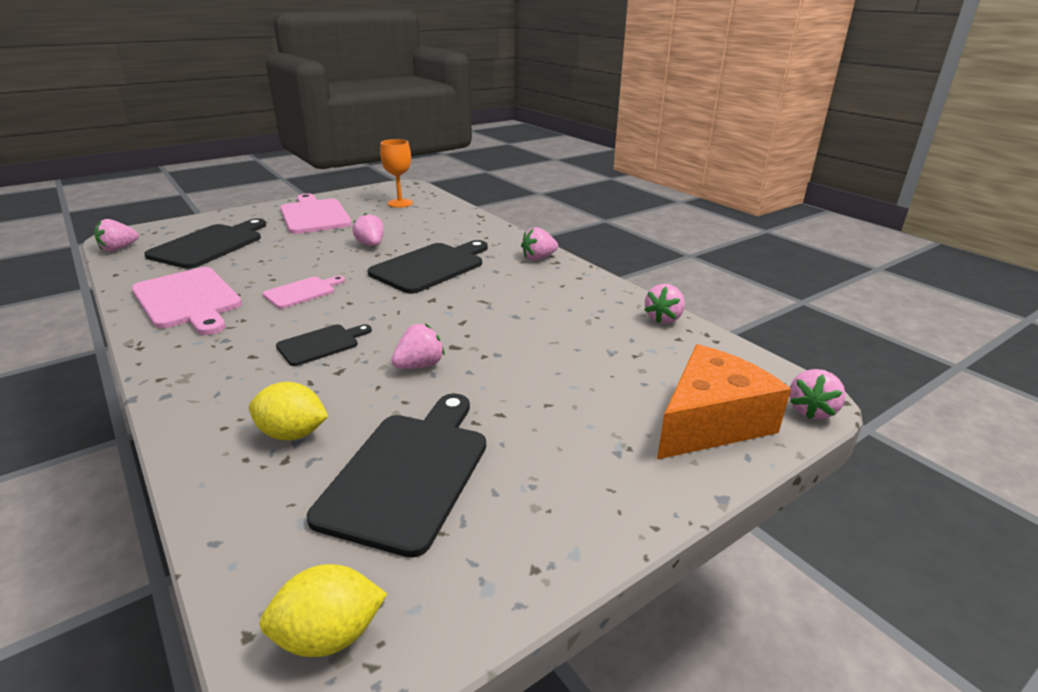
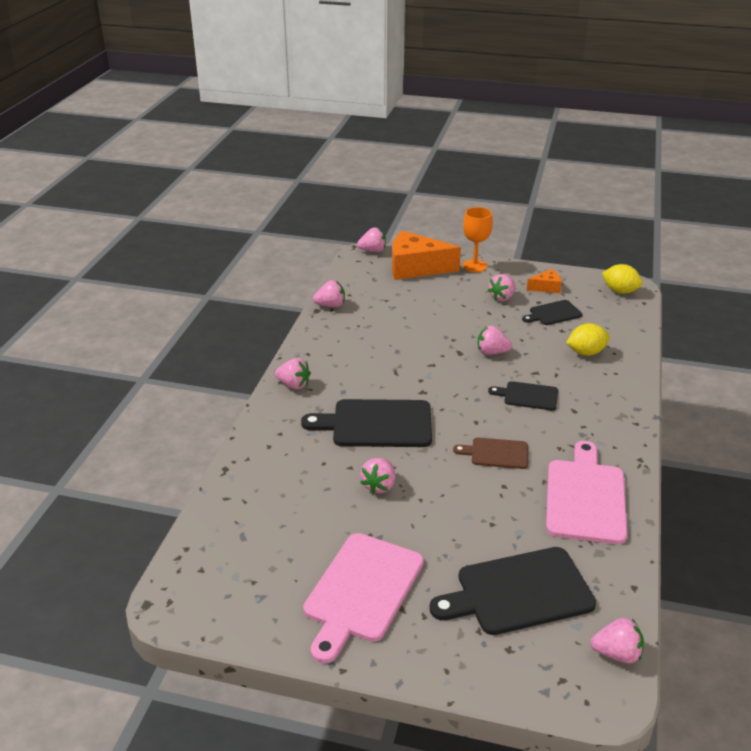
camera: 130 degrees left, 5 degrees up
(292, 434) = (586, 352): yellow lemon -> yellow lemon turned 75 degrees counterclockwise
(302, 292) = (496, 453): pink cutting board -> brown cutting board
(400, 203) = (246, 554): orange goblet -> orange goblet (474, 266)
(409, 473) = (553, 313): black cutting board -> black cutting board, size x0.55
(485, 526) = (546, 287): none -> orange cheese
(520, 451) = (502, 297): none -> pink strawberry

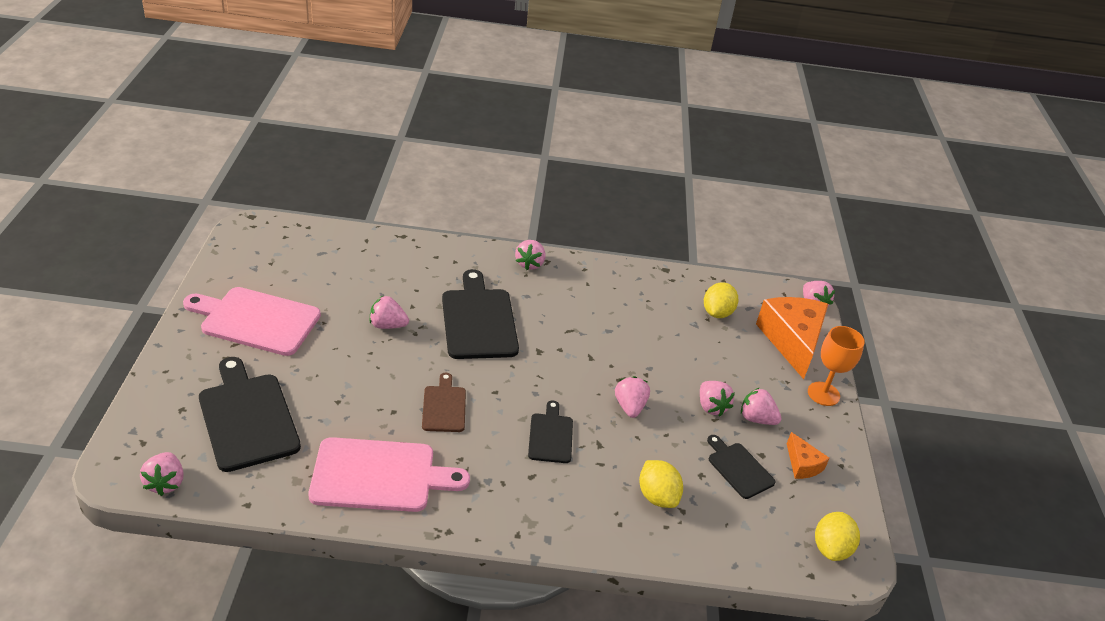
camera: 75 degrees right, 5 degrees up
(330, 305) = (679, 278): pink strawberry -> pink strawberry (711, 407)
(379, 294) = (717, 313): none -> yellow lemon

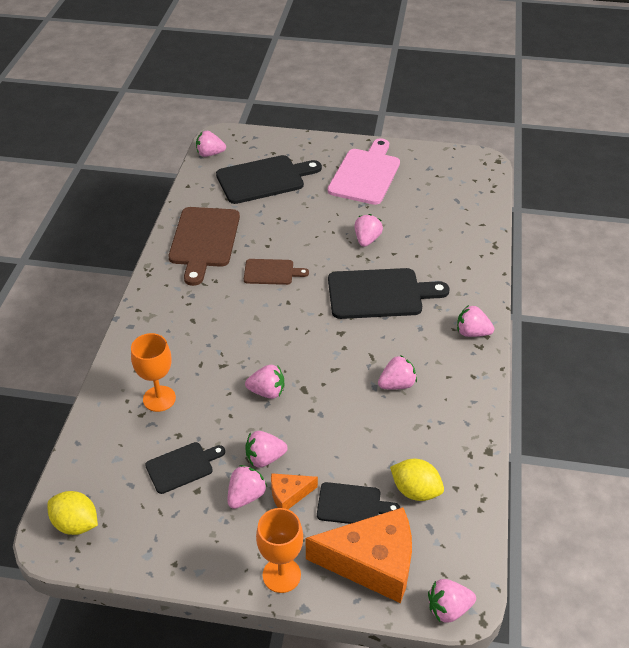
camera: 100 degrees right, 5 degrees up
(379, 476) = (204, 240): pink cutting board -> brown cutting board
(551, 436) = (235, 334): black cutting board -> black cutting board (352, 505)
(603, 316) = (397, 384): none -> pink strawberry
(657, 496) = (159, 399): yellow lemon -> orange goblet
(802, 464) = (180, 525): orange cheese -> orange cheese (289, 495)

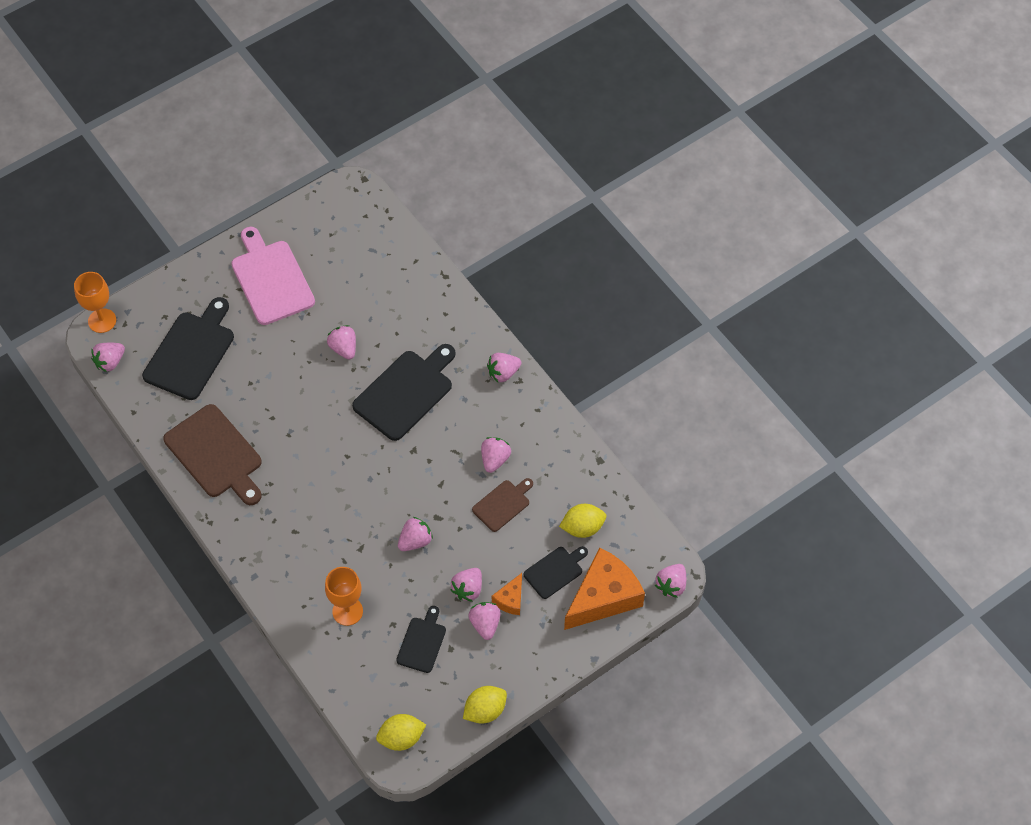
camera: 45 degrees left, 15 degrees up
(163, 564) = (485, 710): none -> yellow lemon
(271, 272) = (304, 440): brown cutting board -> brown cutting board (503, 504)
(281, 575) = (561, 652): orange goblet -> orange goblet (102, 320)

